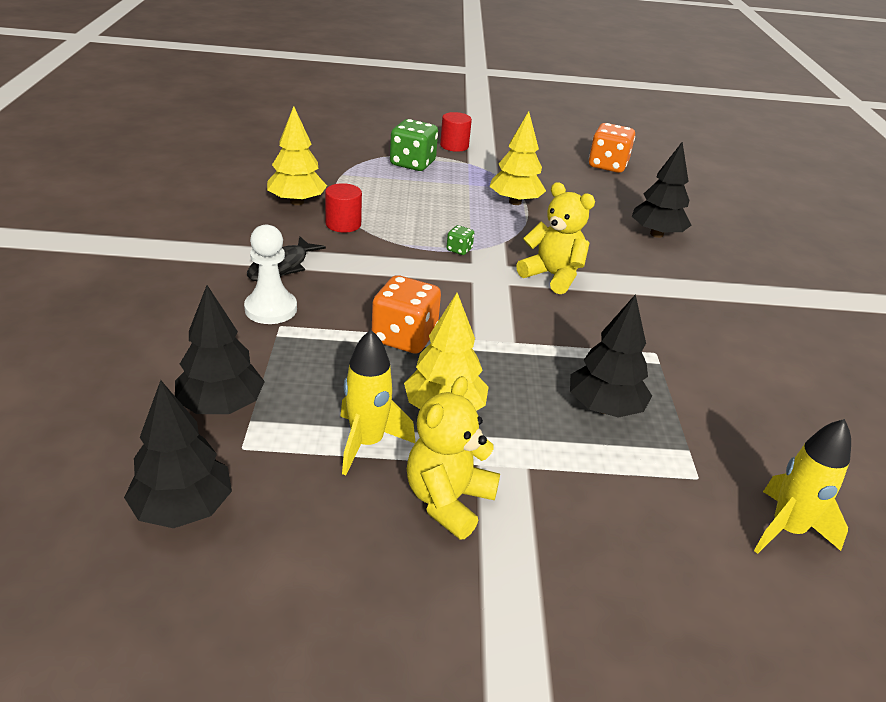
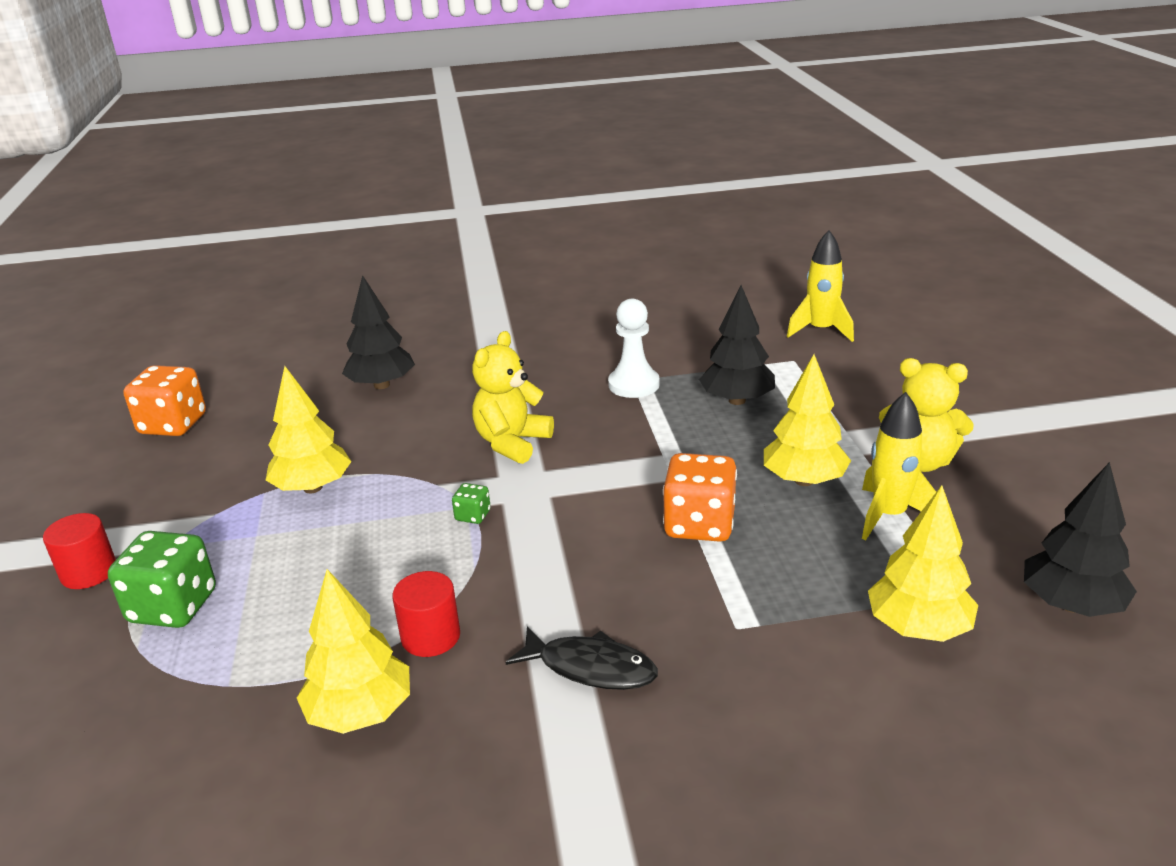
camera: 95 degrees left, 5 degrees down
(221, 406) = (918, 628): black tree -> yellow tree
(271, 309) = (705, 646): white pawn -> white pawn (633, 385)

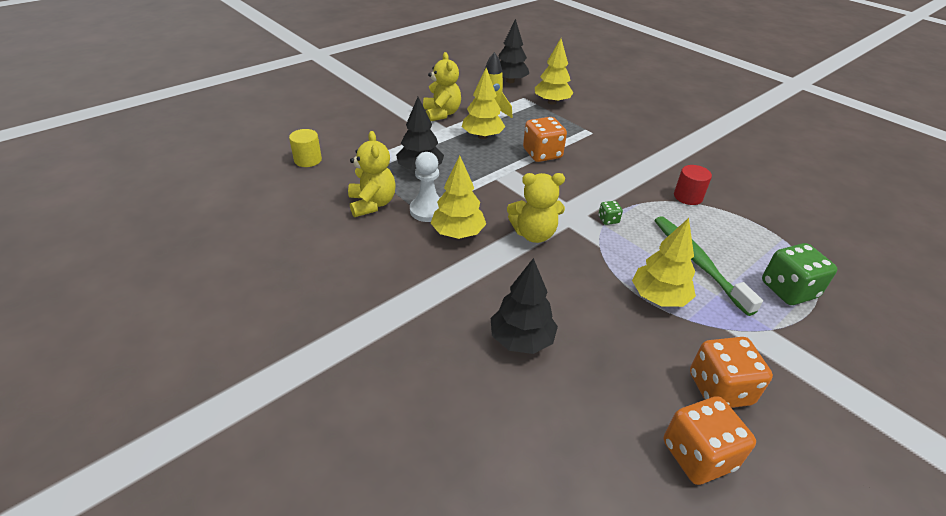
camera: 125 degrees left, 10 degrees up
(89, 572) = (829, 350): red cylinder -> none
(186, 467) = (719, 389): none -> orange dice
(312, 552) = (698, 262): none -> green toothbrush
(360, 712) = (739, 196): yellow tree -> yellow tree (458, 233)
(590, 668) = (650, 155): black fish -> none
(680, 354) = (372, 204): none -> yellow teddy bear
(820, 331) = (308, 160): yellow rocket -> yellow cylinder

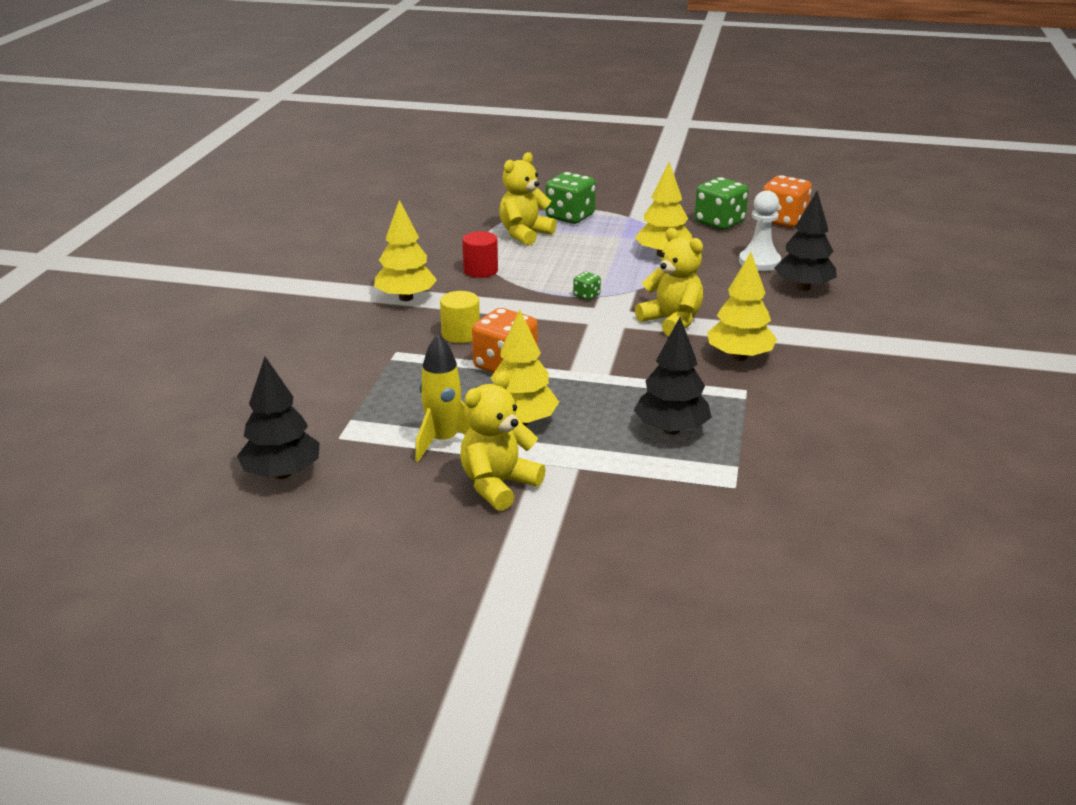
camera: 125 degrees left, 10 degrees down
(308, 160) = (799, 530): yellow cylinder -> yellow cylinder (461, 334)
(372, 204) = (786, 426): yellow teddy bear -> yellow teddy bear (524, 234)
(428, 210) = (736, 388): white pawn -> white pawn (759, 262)
(551, 102) = (329, 408): yellow tree -> yellow tree (406, 298)
(698, 262) = (589, 249): green toothbrush -> none
(719, 389) = (719, 222): orange dice -> green dice

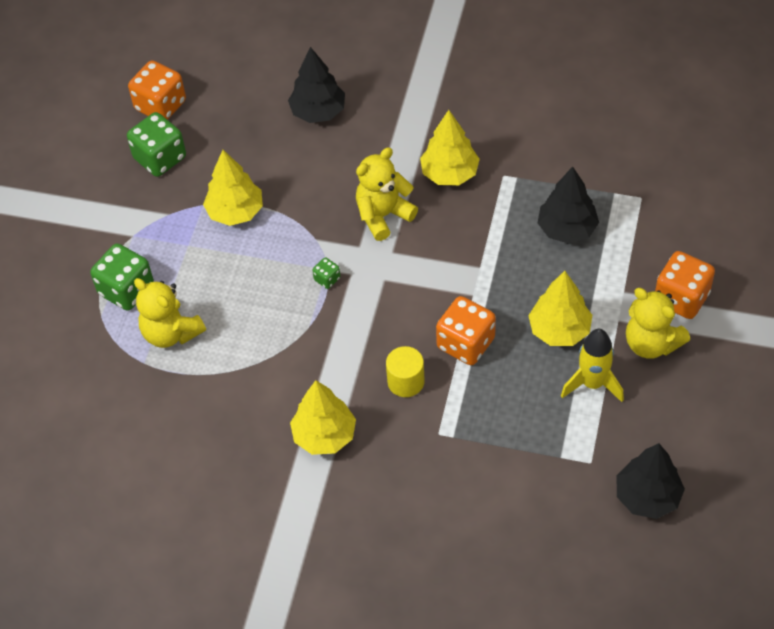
camera: 85 degrees left, 25 degrees up
(480, 270) = (263, 371): red cylinder -> none
(569, 512) = (681, 298): none -> orange dice
(759, 262) = (261, 137): white pawn -> none

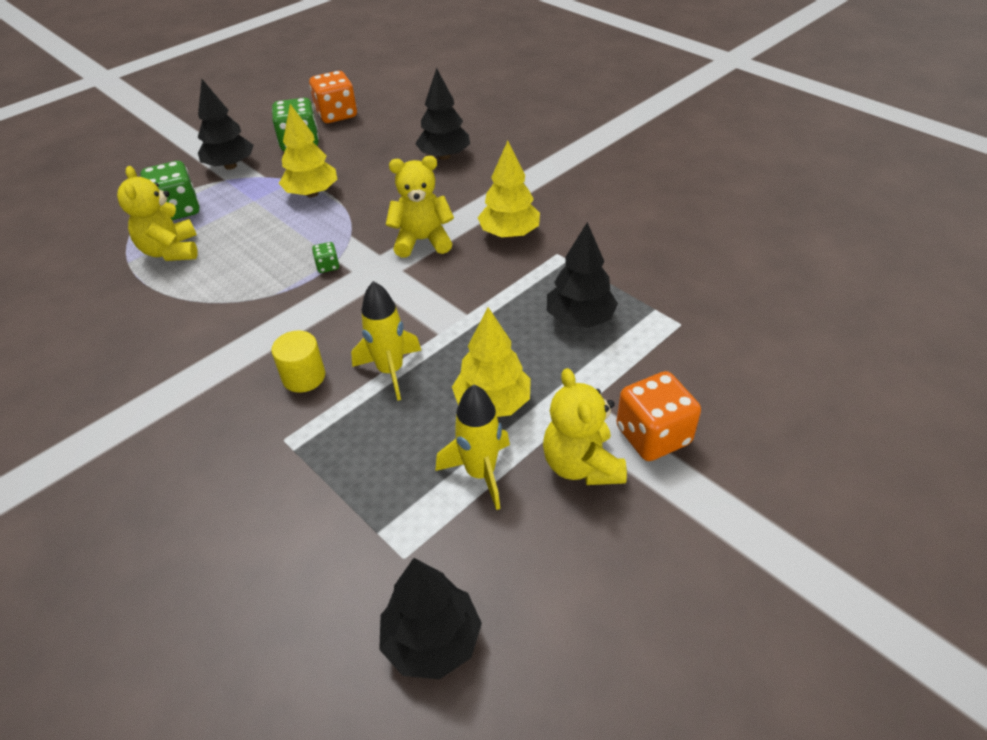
camera: 30 degrees right, 10 degrees down
(120, 217) = (230, 166): none -> black tree
(324, 435) = (187, 386): yellow tree -> none
(466, 343) = (390, 371): orange dice -> yellow rocket

